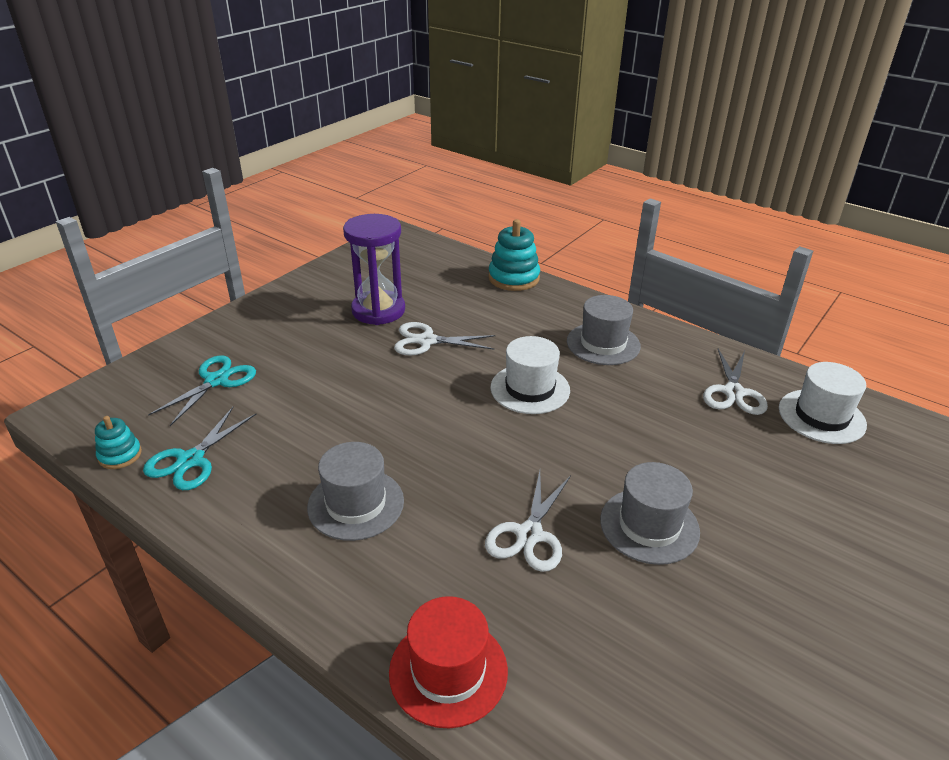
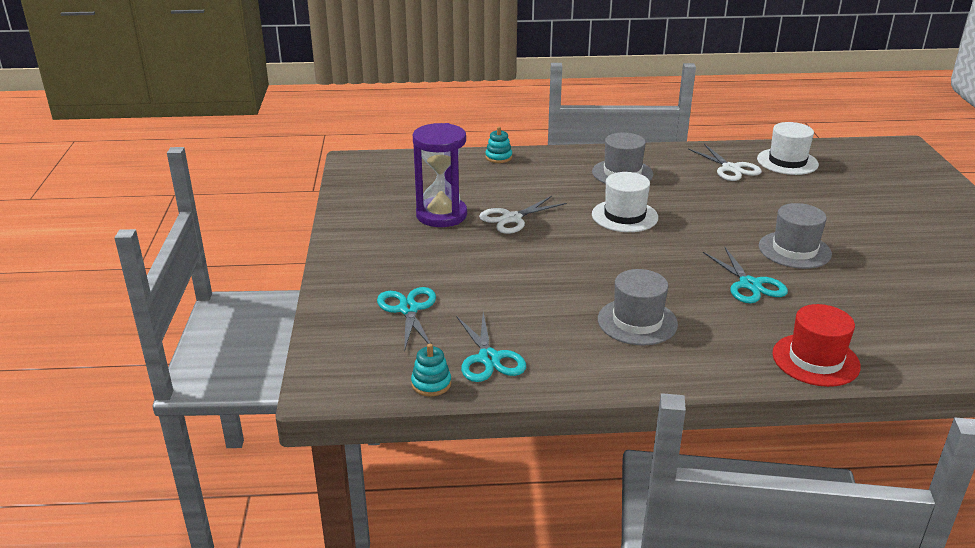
camera: 40 degrees left, 5 degrees down
(513, 278) = (498, 157): turquoise stacking toy -> turquoise stacking toy, size x0.57
(529, 534) = (749, 284): white scissors -> turquoise scissors

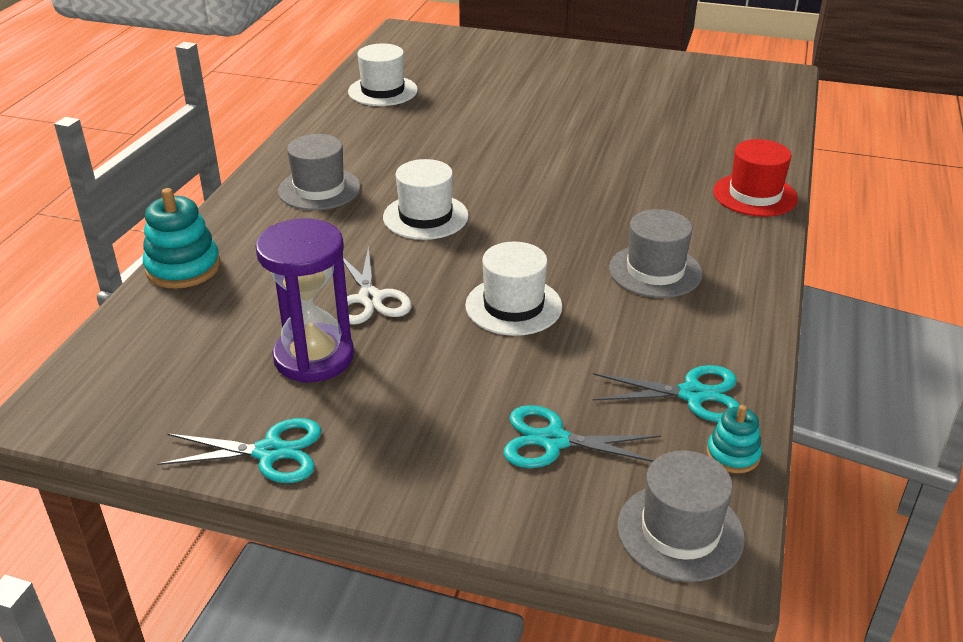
camera: 70 degrees left, 5 degrees up
(498, 157) = (183, 268): turquoise stacking toy -> turquoise stacking toy, size x1.74
(542, 269) = (513, 306): none -> white hat
(730, 168) = (369, 124): white scissors -> none
(749, 284) = (614, 187): turquoise scissors -> turquoise scissors (269, 452)
(794, 250) = (563, 144): grey hat -> grey hat (680, 531)

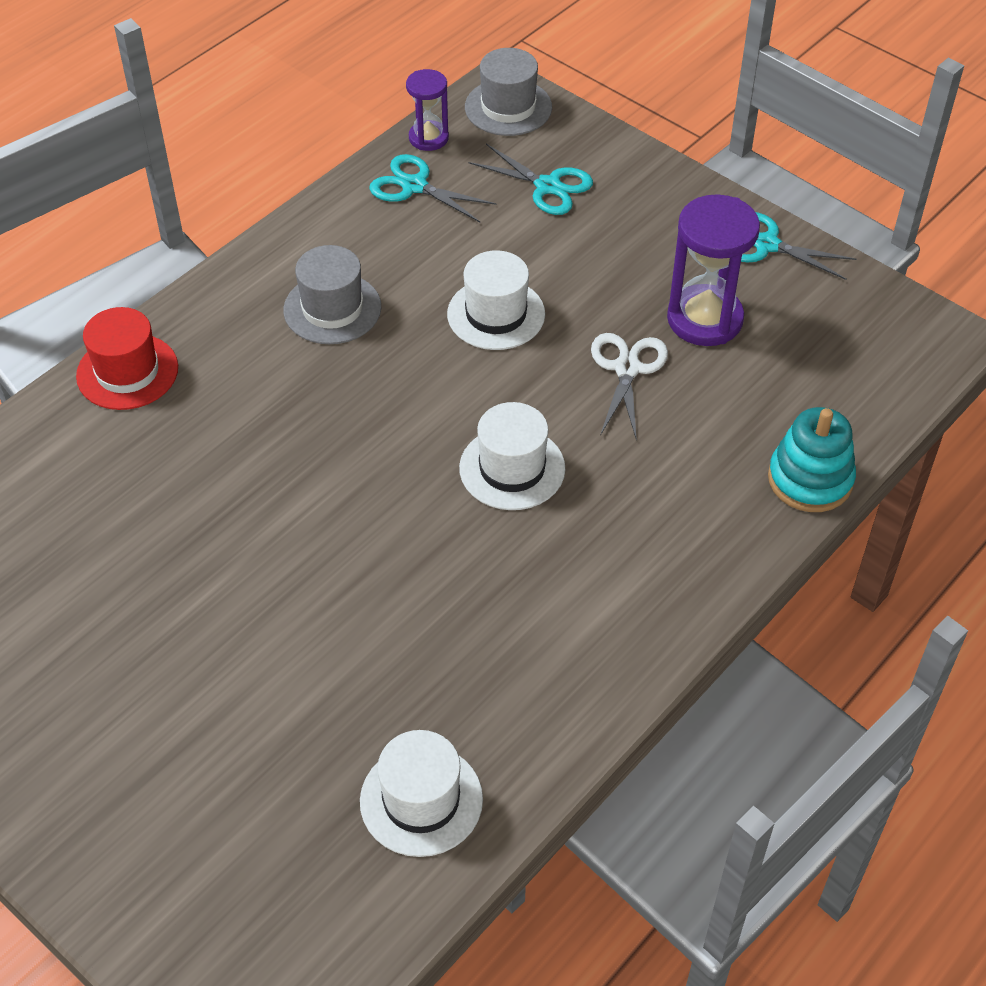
camera: 155 degrees left, 15 degrees up
(319, 189) = (616, 567): grey hat -> none
(733, 454) = (428, 138): turquoise stacking toy -> purple hourglass

